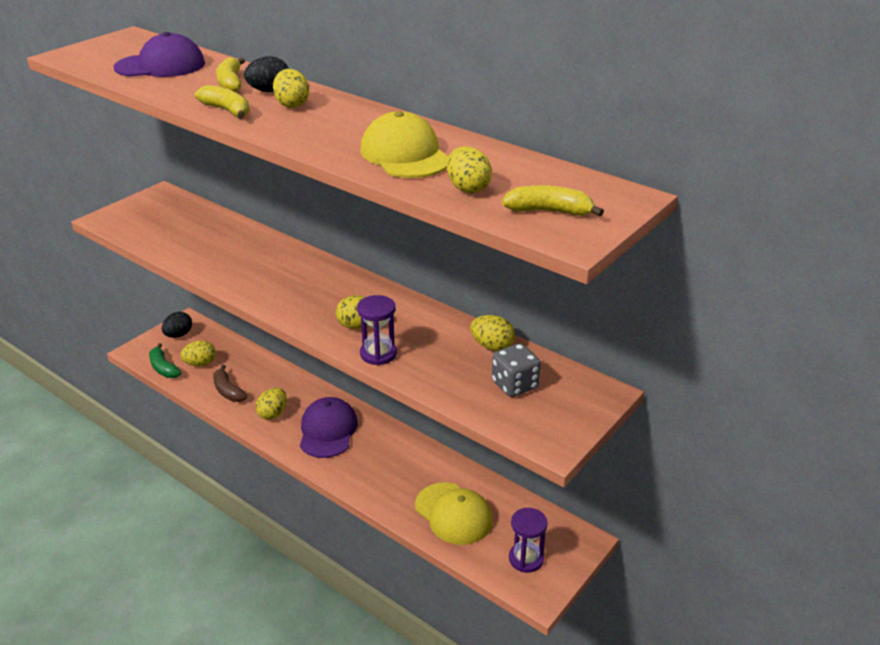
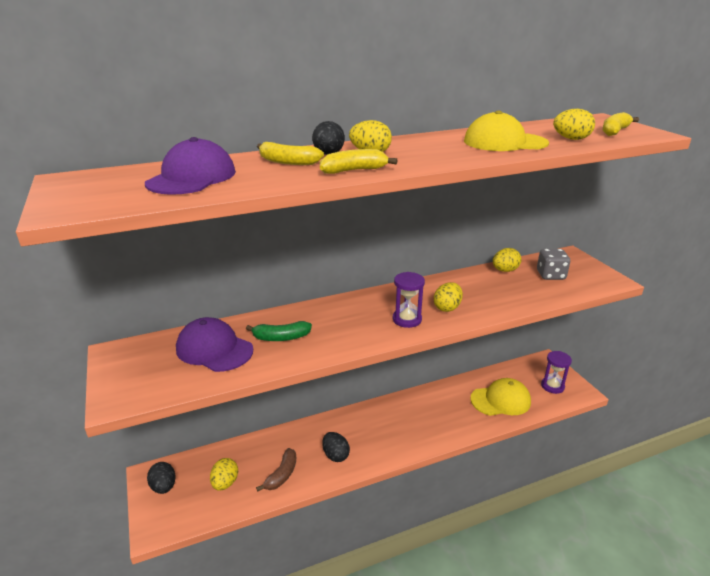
camera: 60 degrees left, 5 degrees down
(163, 368) = (205, 513): green banana -> green banana (281, 337)
(228, 391) = (281, 475): brown banana -> brown banana turned 60 degrees counterclockwise
(273, 413) = (335, 455): yellow egg -> black egg
(328, 430) = (379, 430): purple cap -> purple cap (214, 349)
(378, 354) = (488, 309): purple hourglass -> purple hourglass (407, 319)

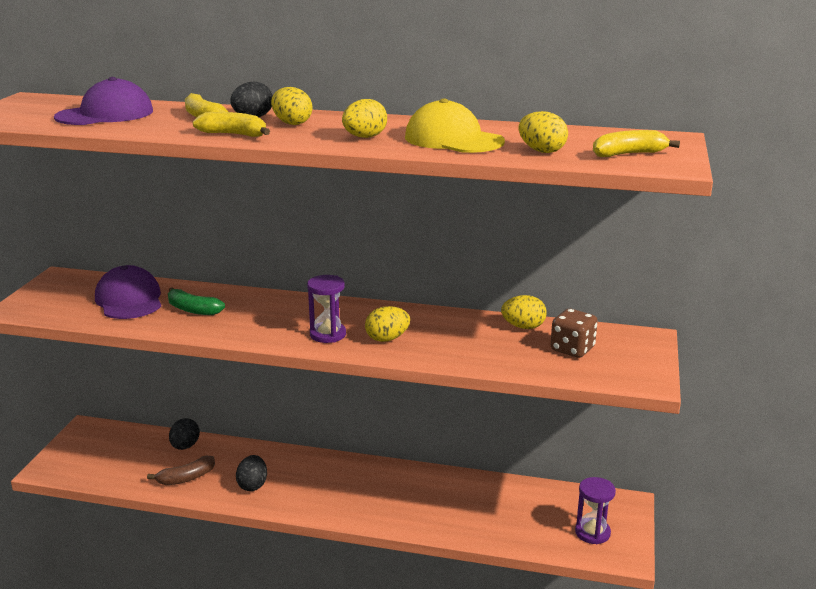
camera: 35 degrees right, 5 degrees down
(164, 487) = (86, 442): black egg -> black egg (185, 446)
(225, 483) = (134, 462): yellow egg -> yellow egg (365, 137)
(501, 400) = (500, 517): yellow cap -> none
(550, 275) = (572, 349): grey dice -> brown dice

